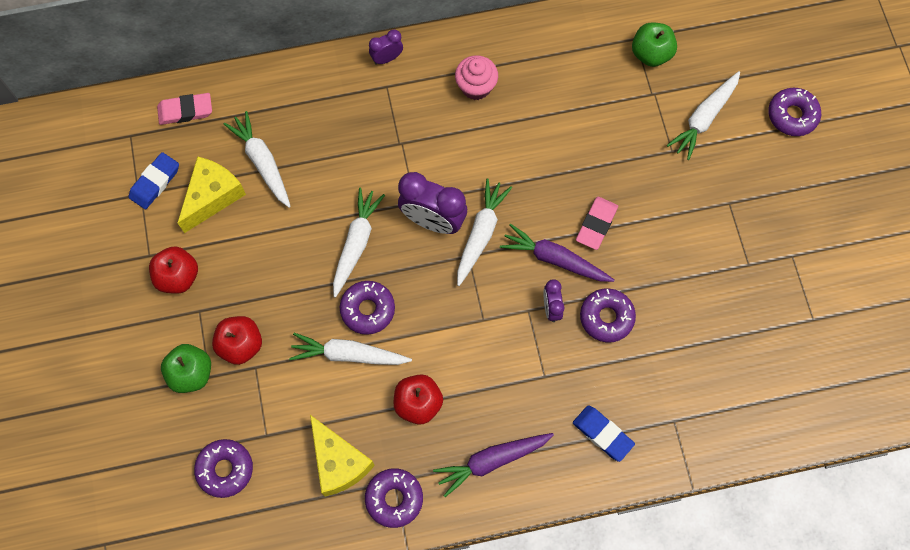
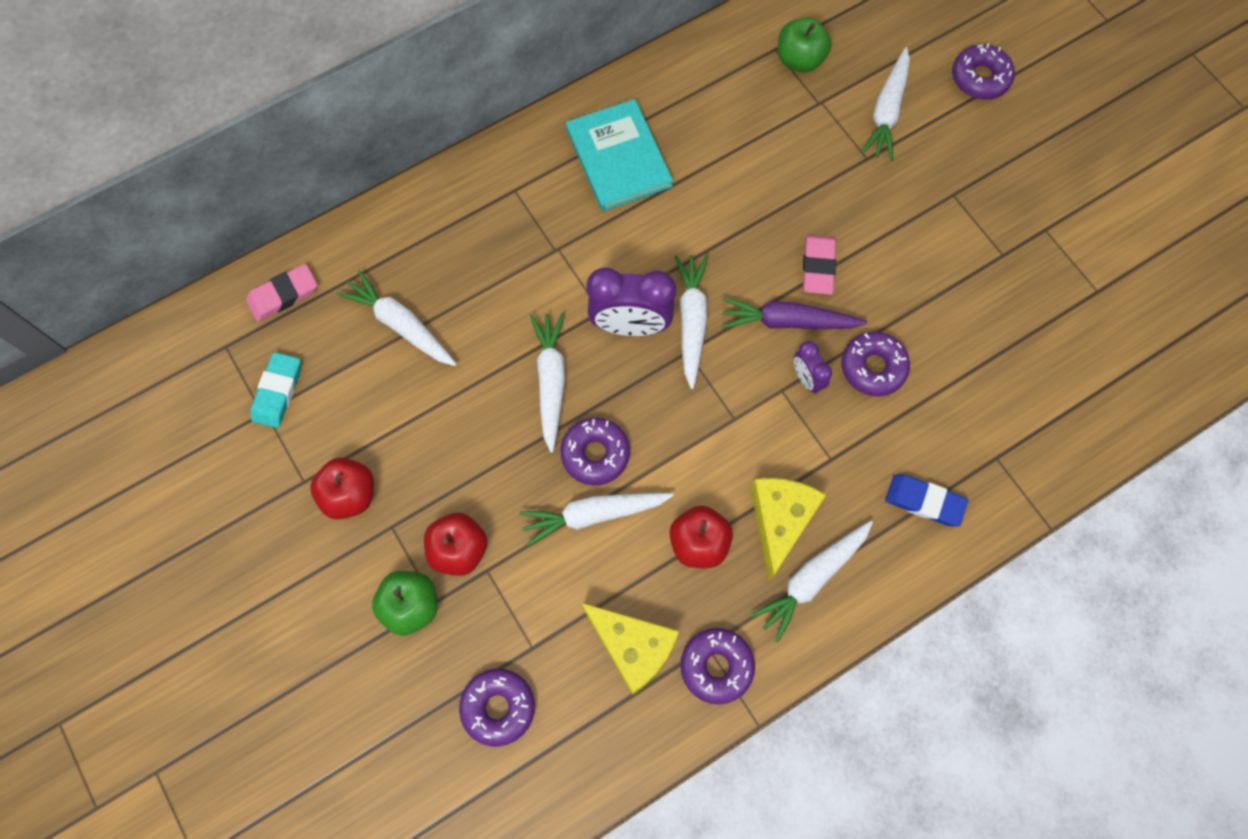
camera: 20 degrees left, 0 degrees up
(155, 182) = (278, 392): blue eraser -> turquoise eraser
(212, 196) = (355, 385): yellow cheese -> yellow cheese (780, 521)
(387, 58) = (502, 158): purple clock -> none
(476, 87) = (618, 157): pink cupcake -> turquoise book
(491, 461) = (811, 579): purple carrot -> white carrot

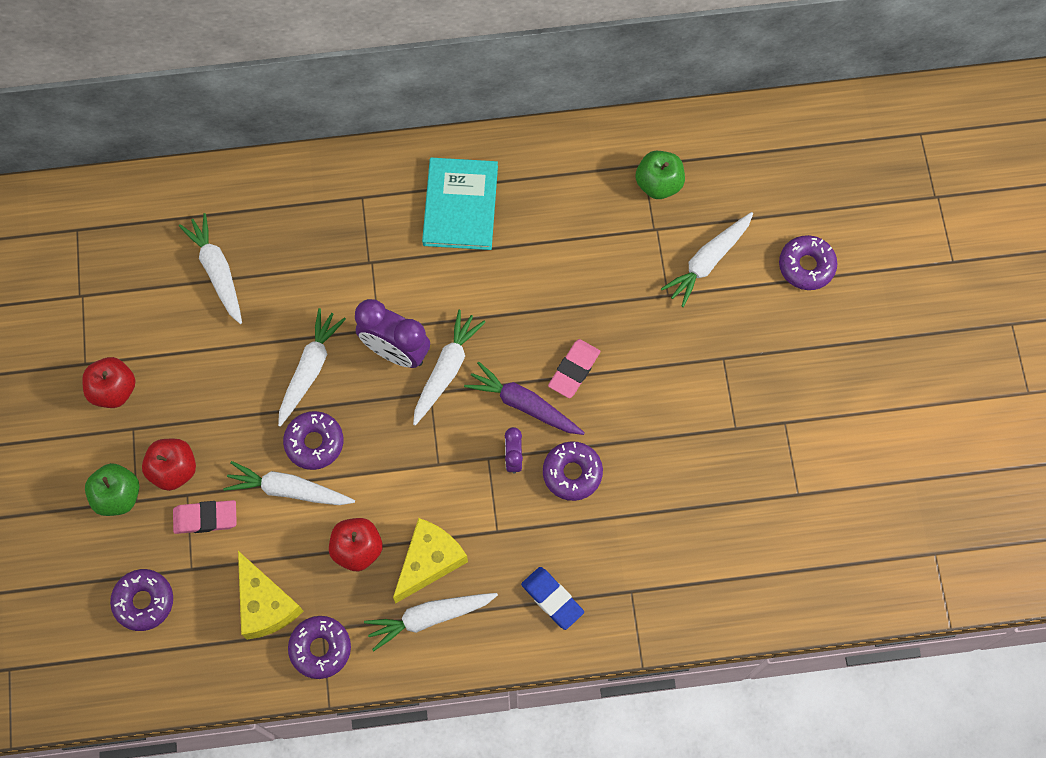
camera: 25 degrees right, 0 degrees up
(278, 392) = (99, 284): turquoise eraser -> none
(283, 295) = (139, 207): pink eraser -> pink eraser (205, 518)

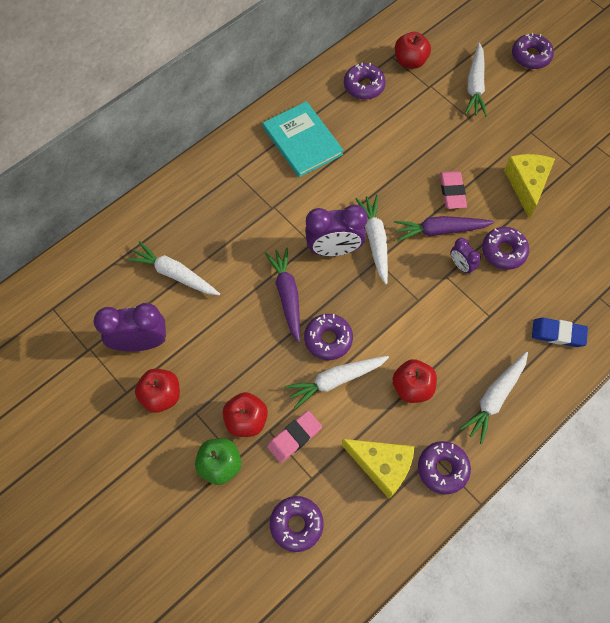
camera: 35 degrees left, 5 degrees down
(133, 322) = (140, 342): none -> purple clock
(310, 369) = (287, 295): white carrot -> purple carrot
(429, 561) = (464, 363): yellow cheese -> yellow cheese (526, 185)
(581, 181) = (364, 86): none -> purple donut
(658, 184) = (410, 61): green apple -> red apple

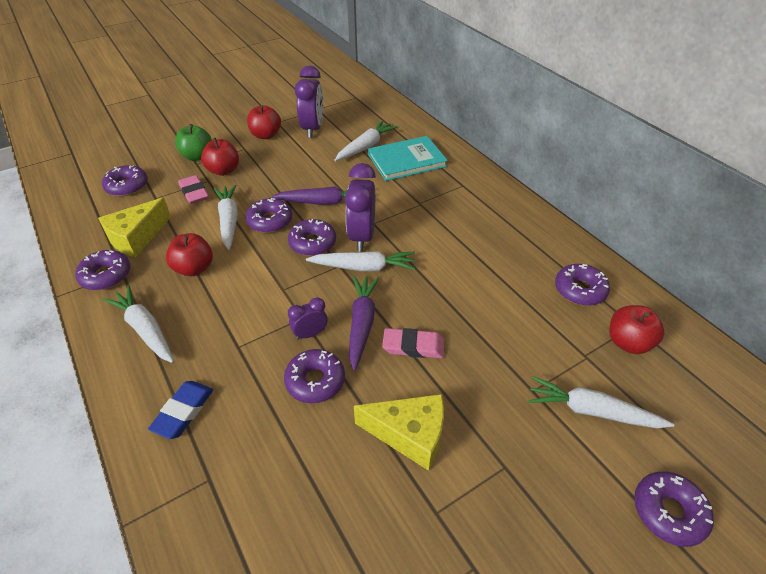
camera: 100 degrees right, 20 degrees down
(302, 141) = (498, 231): turquoise book -> turquoise book (407, 160)
(352, 290) = (312, 243): none -> purple donut

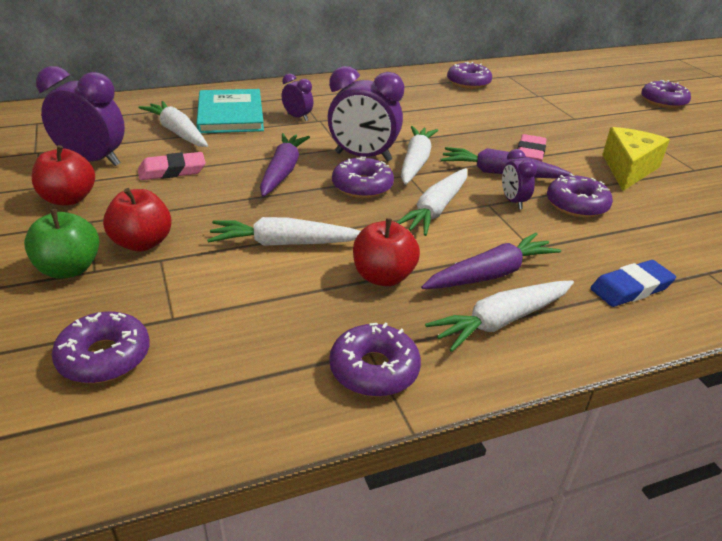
camera: 80 degrees left, 10 degrees down
(137, 237) = (283, 337): yellow cheese -> none
(183, 411) = (631, 288): blue eraser -> blue eraser turned 60 degrees counterclockwise
(194, 192) = (186, 274): pink eraser -> pink eraser (172, 171)
(199, 322) = (491, 274): none -> purple carrot
(270, 221) = (303, 211): purple donut -> none
(419, 192) = (297, 117): none -> purple clock
(592, 411) = (590, 104): white carrot -> white carrot (436, 210)
(628, 342) = (525, 81): red apple -> none

